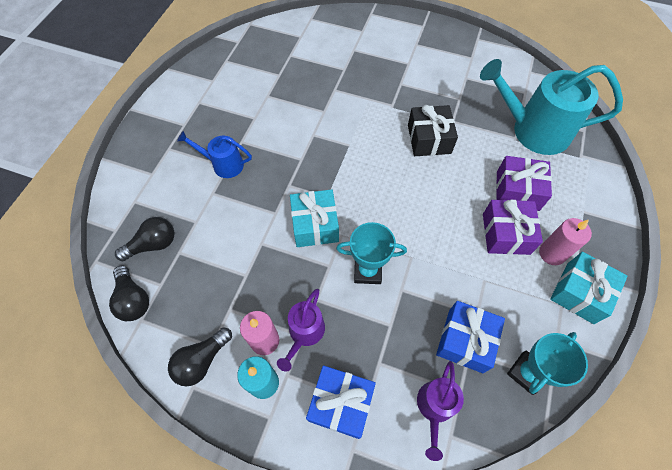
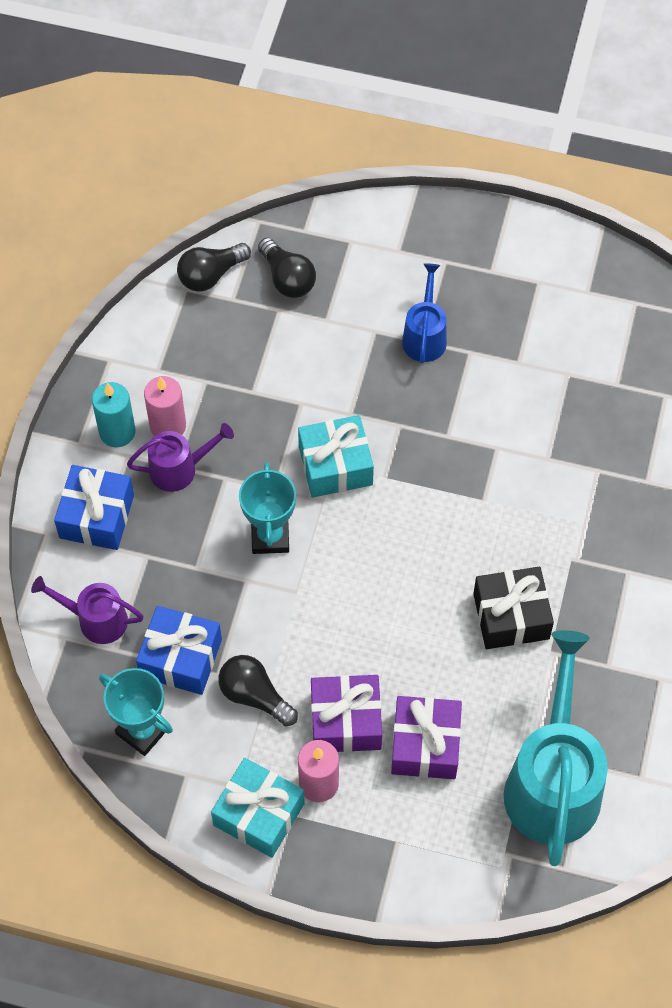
camera: 85 degrees right, 0 degrees up
(202, 361) = (139, 363): black light bulb -> black light bulb (254, 695)
(304, 333) = (179, 469): purple watering can -> purple watering can turned 150 degrees clockwise

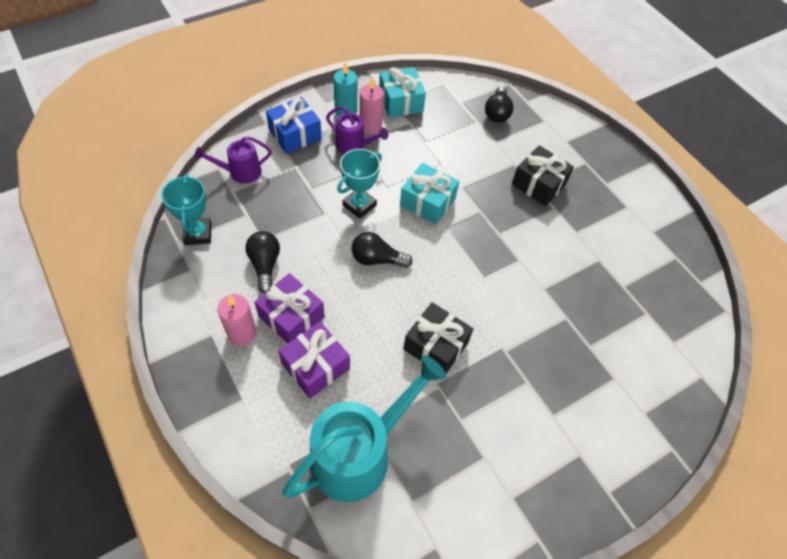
camera: 40 degrees right, 5 degrees down
(96, 620) = (240, 172): purple watering can -> purple watering can turned 75 degrees counterclockwise
(181, 658) = (254, 219): blue gift -> none
(210, 275) = (462, 86): black light bulb -> black light bulb (377, 259)
(259, 814) = (197, 319): turquoise gift -> turquoise gift (400, 101)
(425, 336) = (538, 184): blue watering can -> black gift

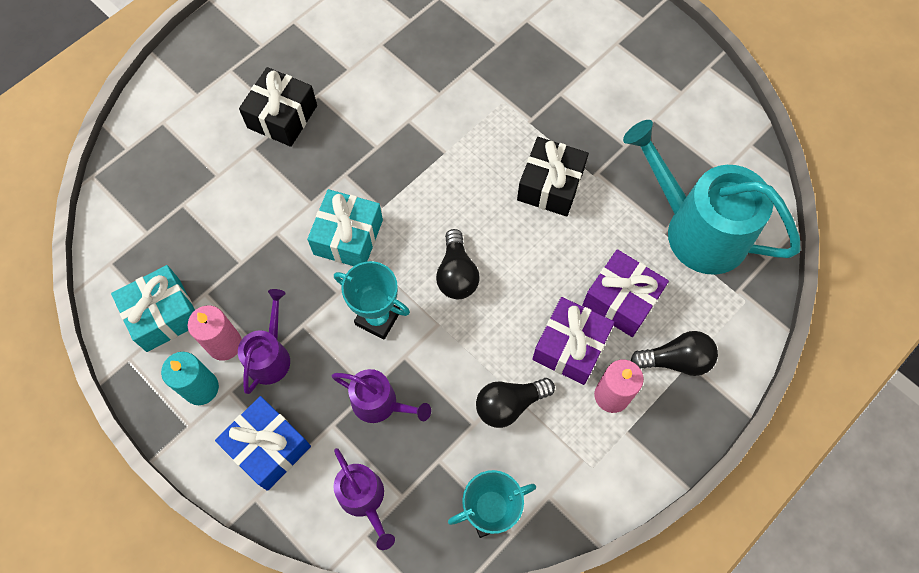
camera: 100 degrees left, 10 degrees up
(298, 193) = (380, 403): none -> purple watering can
(497, 113) = (160, 183): black light bulb -> black light bulb (676, 360)

